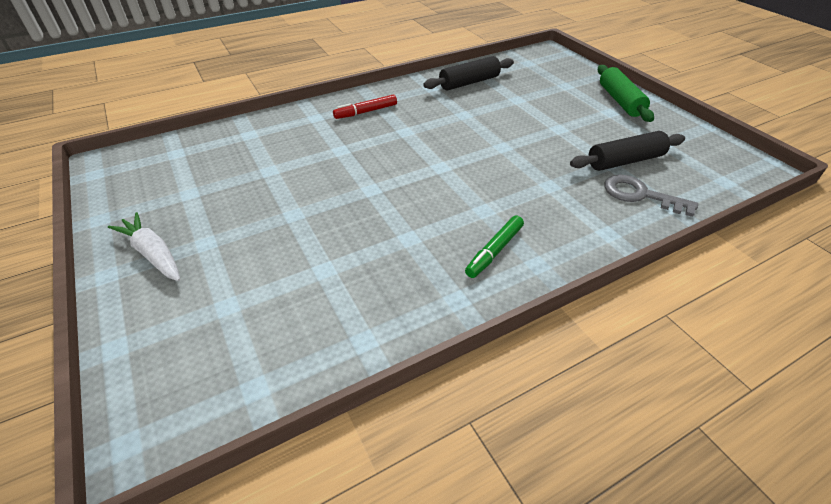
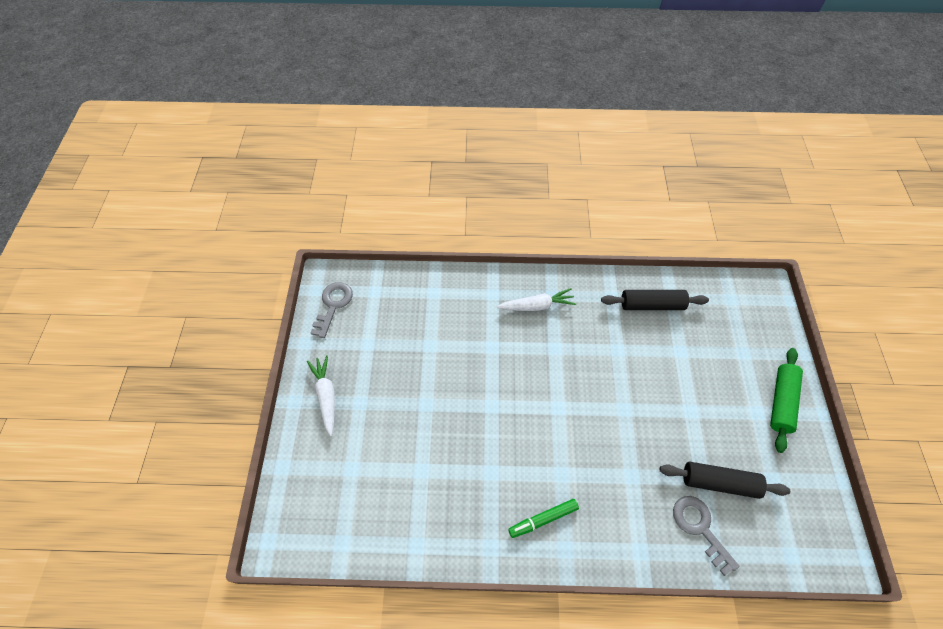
camera: 30 degrees right, 15 degrees up
(125, 178) = (333, 305): none -> grey key
(366, 112) = (536, 306): red marker -> white carrot

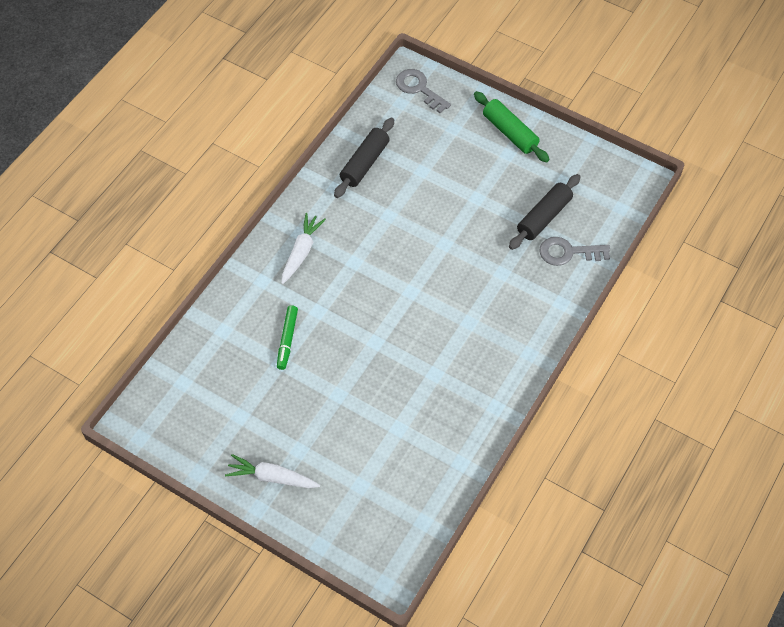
camera: 60 degrees left, 0 degrees up
(333, 305) = (171, 428): grey key -> grey key (419, 89)
(543, 519) = (497, 356): green marker -> green marker (287, 340)

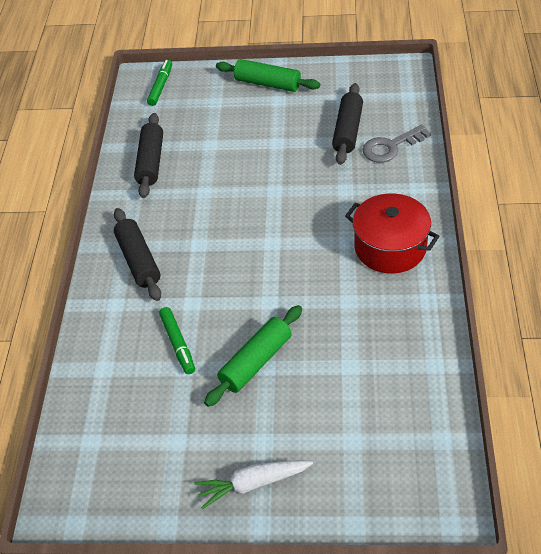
camera: 25 degrees left, 10 degrees down
(301, 252) = (139, 260): white carrot -> black rolling pin
(333, 386) = (256, 362): none -> green rolling pin
(419, 89) = (160, 86): grey key -> green marker
(499, 346) = (390, 247): none -> red pot

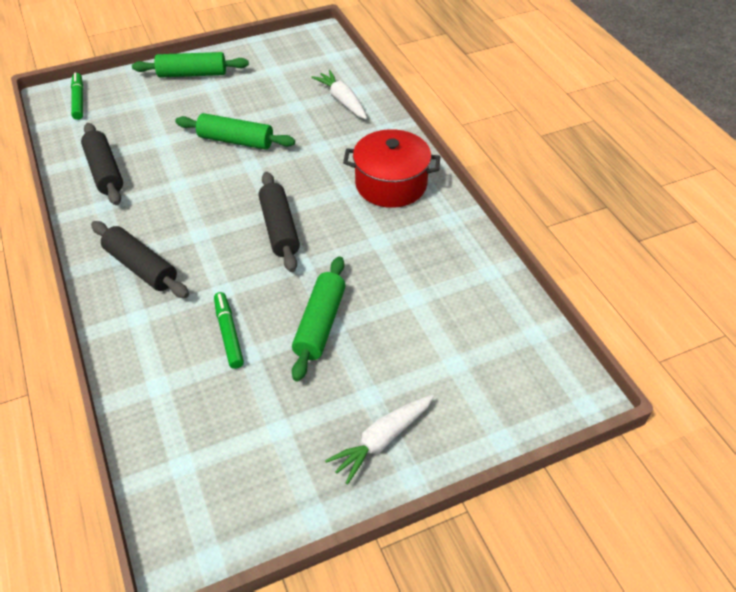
camera: 30 degrees left, 0 degrees up
(178, 344) = (228, 333): green marker -> green marker turned 150 degrees counterclockwise
(272, 162) = (236, 141): none -> green rolling pin
(347, 130) = (294, 96): black rolling pin -> black rolling pin (279, 228)
(390, 147) = (342, 101): grey key -> white carrot

